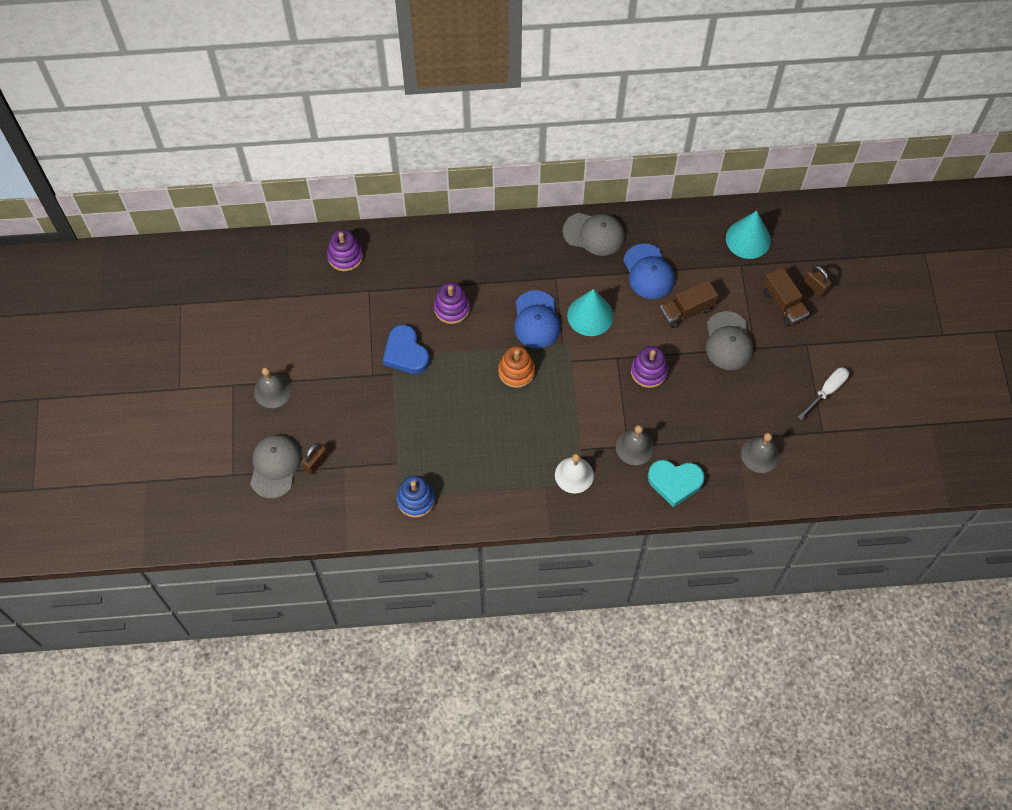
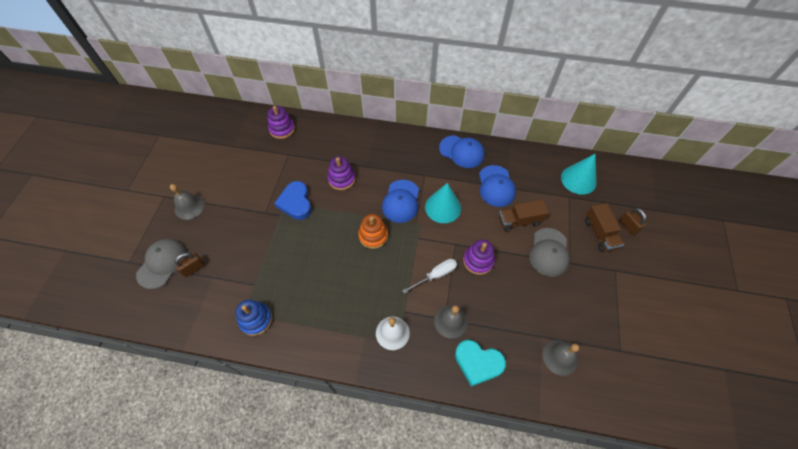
camera: 15 degrees right, 5 degrees down
(594, 234) = (461, 152): grey cap -> blue cap
(827, 391) = (628, 314): white screwdriver -> white screwdriver (435, 275)

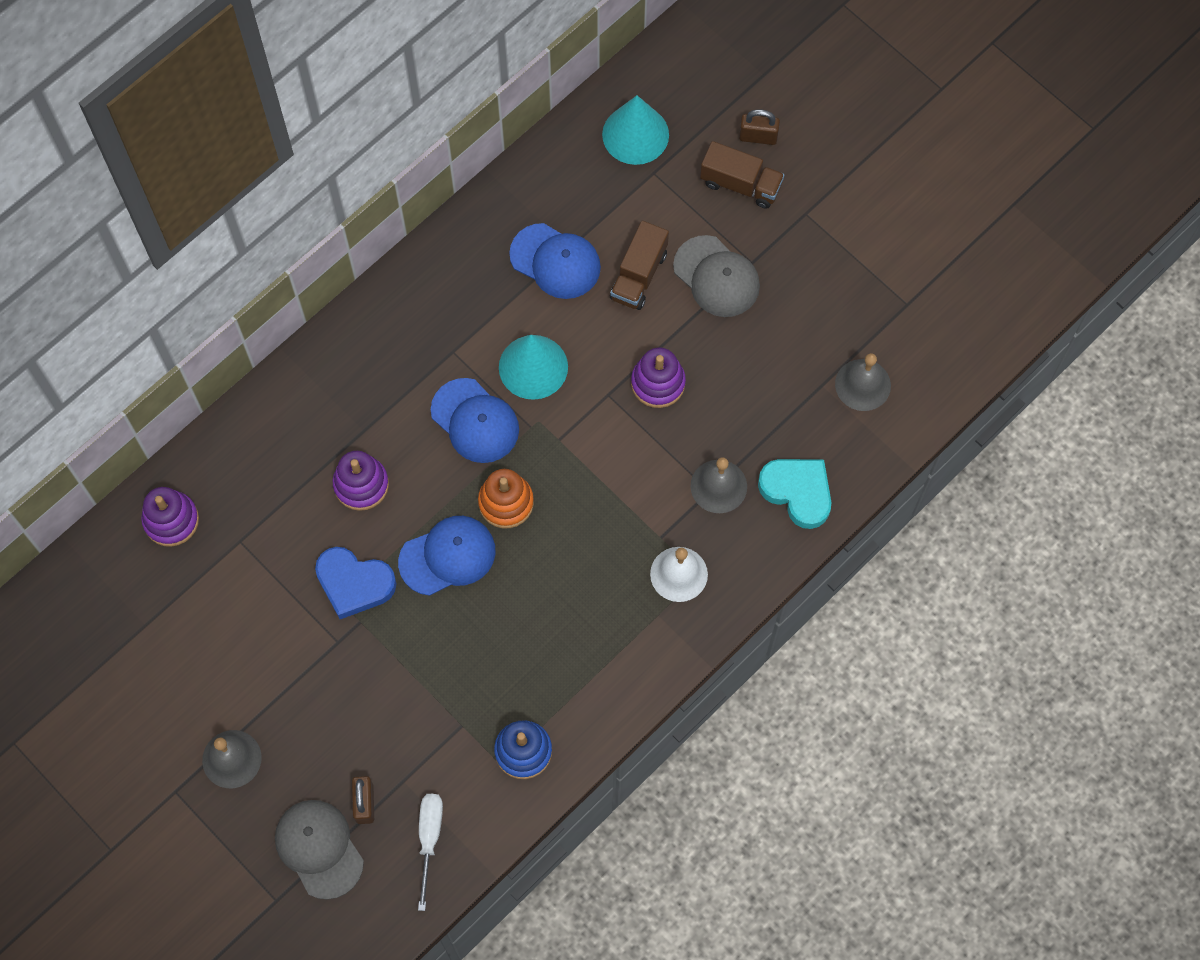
camera: 55 degrees left, 10 degrees up
(435, 275) = (637, 457): white screwdriver -> white screwdriver (429, 839)
(461, 152) = (452, 262): blue cap -> blue cap (448, 556)
(478, 363) = (797, 492): turquoise heart -> turquoise heart turned 105 degrees counterclockwise

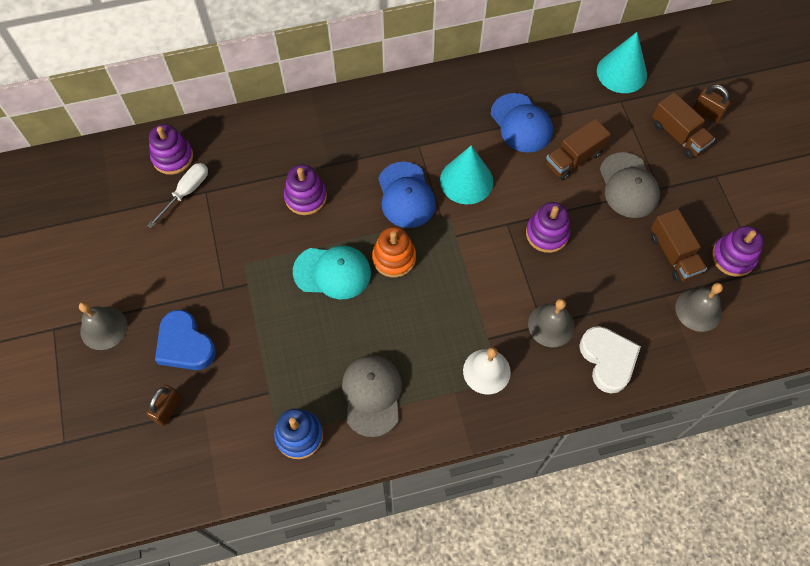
camera: 30 degrees right, 5 degrees down
(319, 848) = (117, 423): grey cap -> grey cap (372, 395)
(354, 583) = (259, 257): blue heart -> blue heart (185, 344)
(429, 839) = (194, 461): white screwdriver -> white screwdriver (186, 192)
(448, 556) = (332, 272): blue cap -> turquoise cap
(797, 492) = (608, 360): turquoise heart -> white heart
(806, 334) = (673, 254): none -> brown truck
(870, 303) = (733, 257): none -> purple stacking toy

